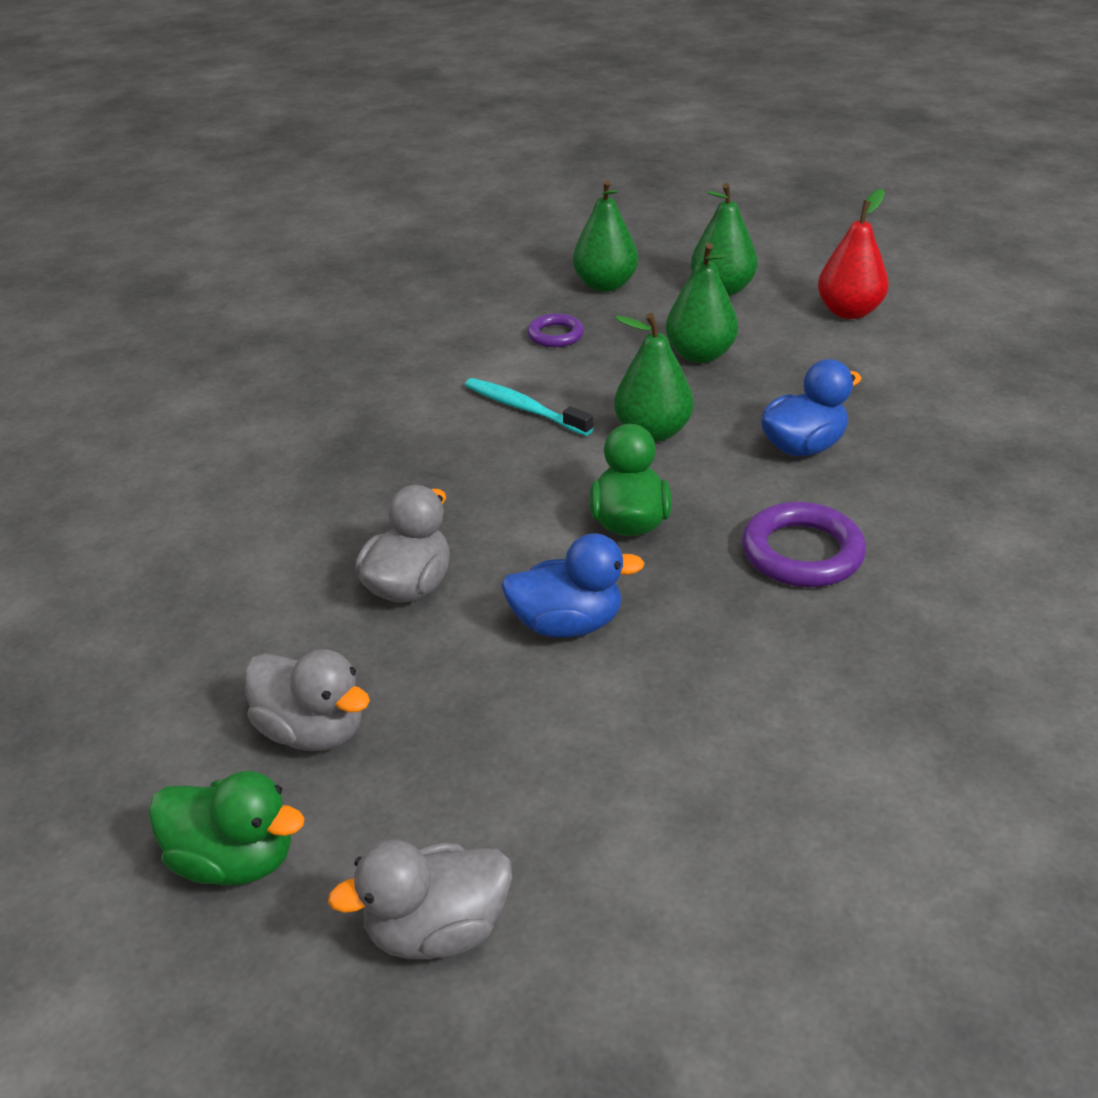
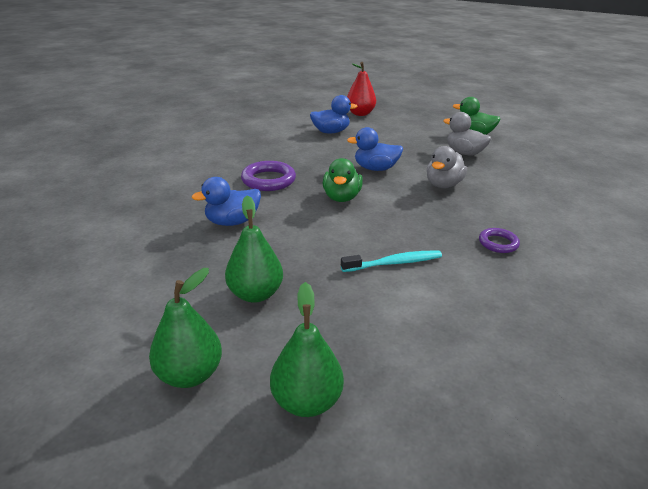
camera: 175 degrees left, 5 degrees down
(437, 930) = (414, 122): grey duck -> none
(525, 409) = (393, 263): turquoise toothbrush -> turquoise toothbrush turned 60 degrees counterclockwise
(555, 335) = (367, 331): purple ring -> purple ring (498, 243)
(652, 432) = (314, 239): green pear -> none
(732, 801) = (331, 132): none -> blue duck
(849, 312) = (101, 325): red pear -> red pear (360, 113)

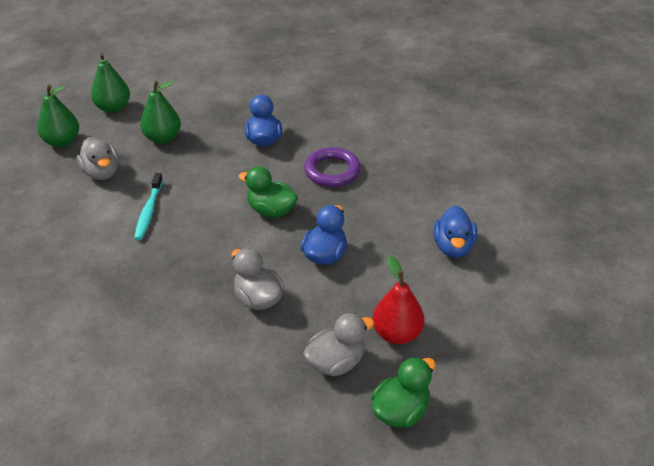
camera: 110 degrees right, 10 degrees up
(354, 324) = (102, 173): none -> grey duck
(360, 113) = (524, 299): red pear -> red pear (396, 333)
(498, 243) = (129, 289): purple ring -> none

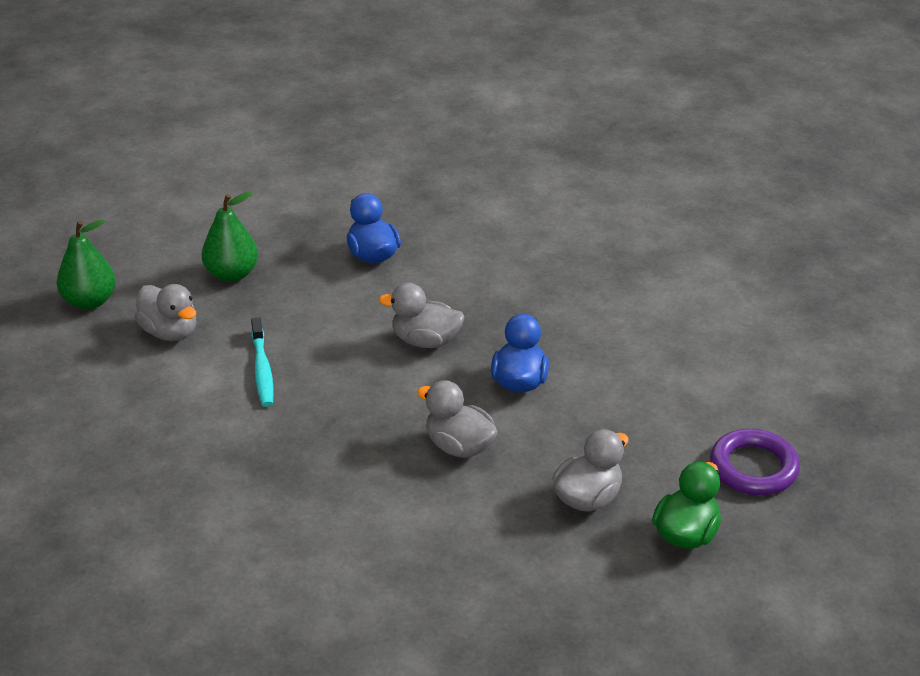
camera: 15 degrees left, 5 degrees down
(113, 108) = (139, 245): green pear -> none
(271, 210) = (425, 341): green duck -> grey duck
(332, 171) = (482, 280): purple ring -> purple ring (753, 468)
(396, 333) = (646, 453): red pear -> none
(453, 247) = (673, 345): blue duck -> none

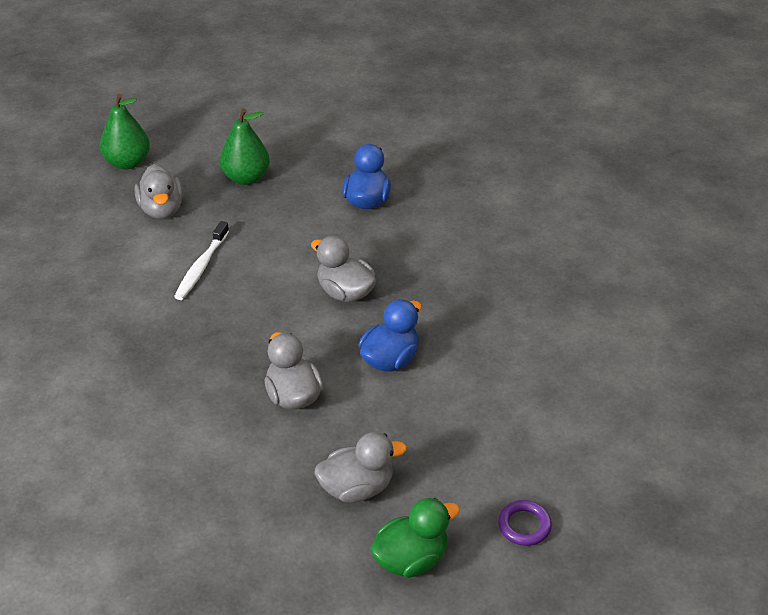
camera: 30 degrees right, 5 degrees up
(262, 369) = (201, 266): turquoise toothbrush -> white toothbrush
(753, 468) = (524, 525): purple ring -> purple ring, size x0.60

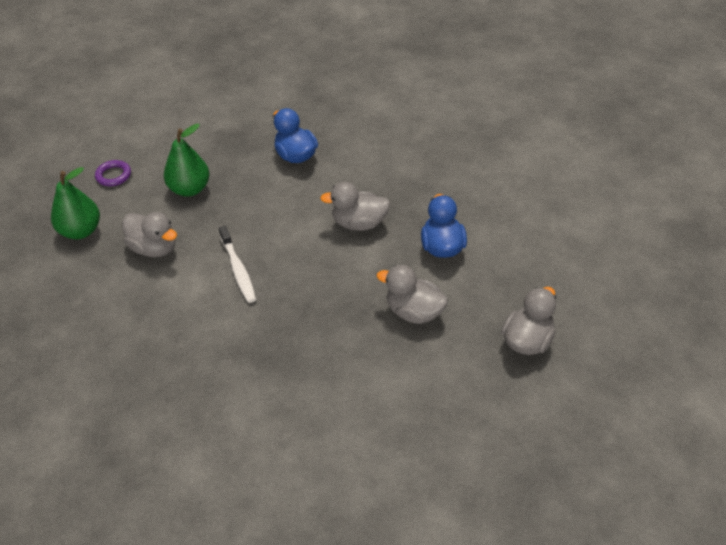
camera: 40 degrees left, 5 degrees up
(411, 559) = (611, 359): green duck -> none
(524, 525) = (641, 292): purple ring -> purple ring (113, 175)

